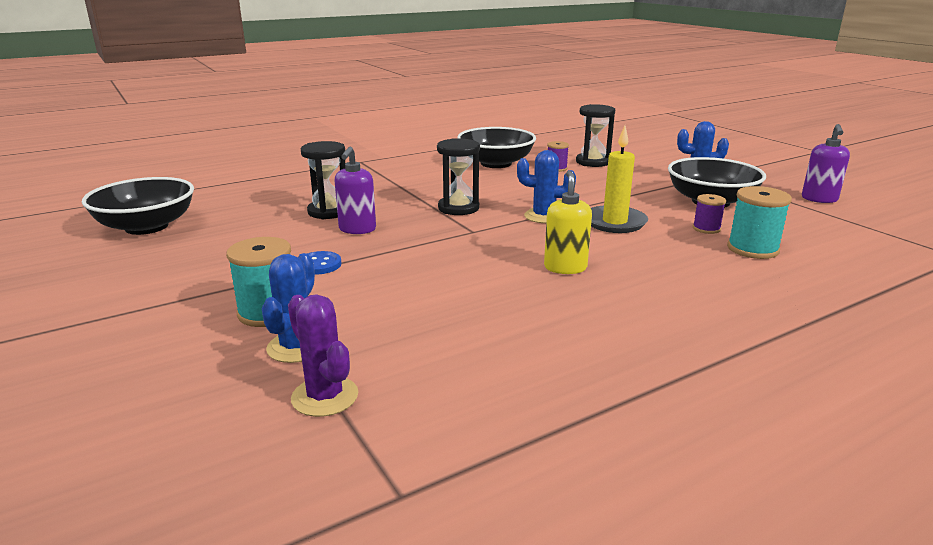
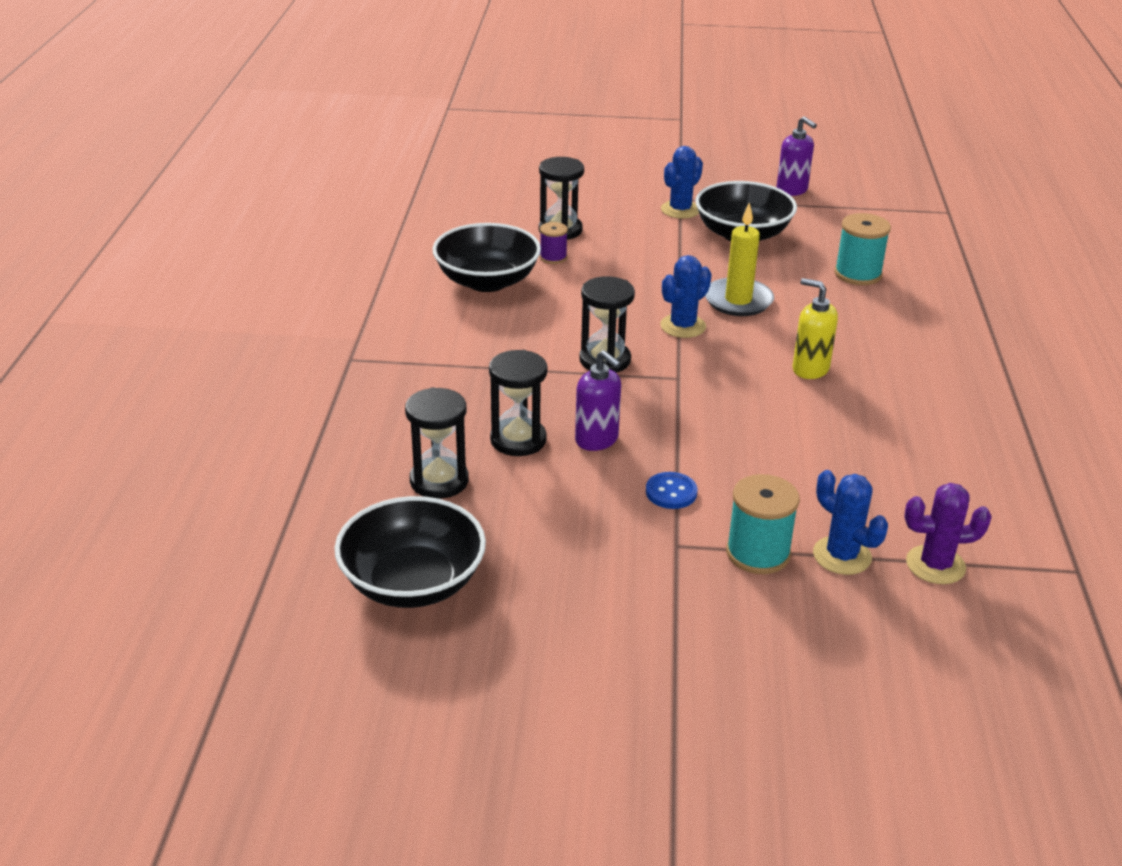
camera: 55 degrees left, 10 degrees up
(260, 206) = (439, 481): none -> black hourglass
(706, 228) = (798, 269): purple spool -> none

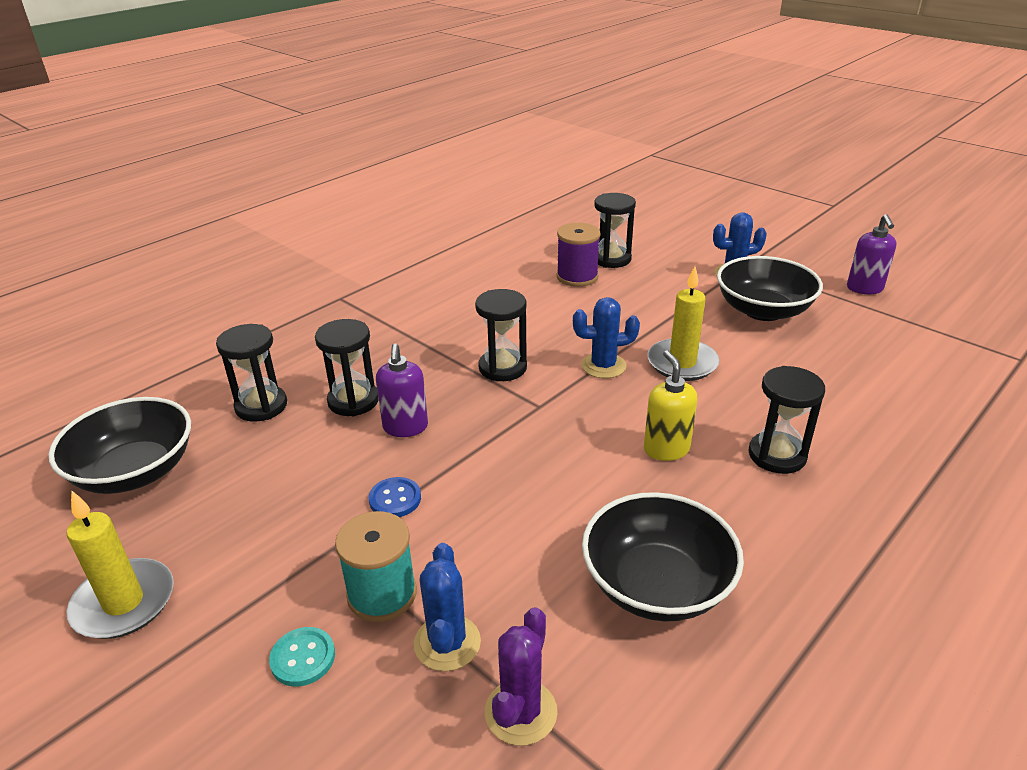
camera: 40 degrees right, 0 degrees up
(487, 281) = (504, 278): black bowl -> black bowl (656, 585)
(553, 257) = (577, 277): purple spool -> purple spool, size x1.69
(578, 663) = (124, 602): none -> yellow candle
(765, 616) = (303, 658): none -> turquoise button
(858, 274) = (834, 382): turquoise spool -> none
(883, 342) = (777, 455): none -> black hourglass
(935, 565) = (521, 712): purple cactus -> purple cactus turned 75 degrees clockwise

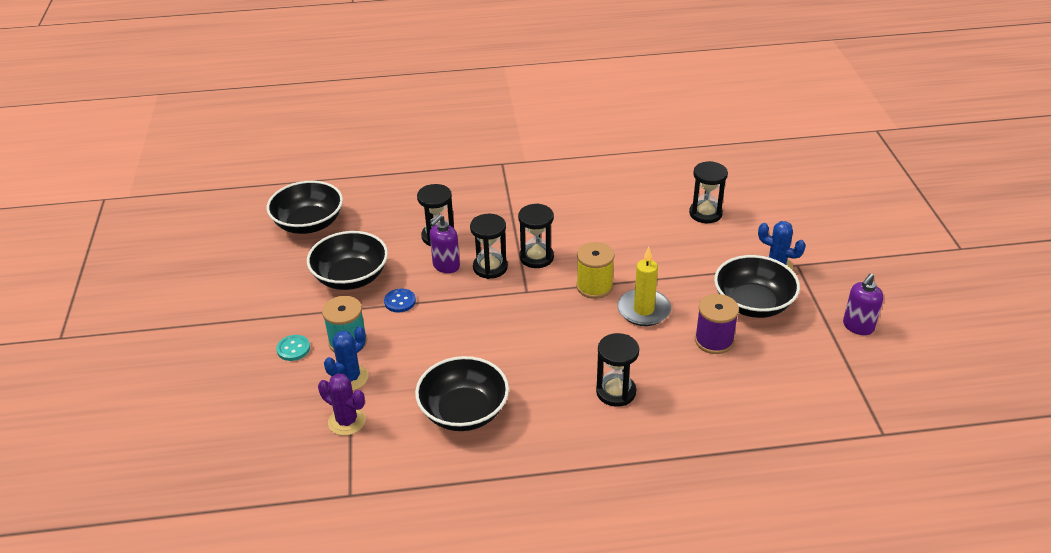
camera: 40 degrees right, 5 degrees up
(124, 602) = (254, 285): yellow candle -> none
(261, 406) = (393, 216): black hourglass -> black hourglass (490, 267)
(284, 506) = (351, 277): none -> black bowl
(521, 712) = (347, 421): purple cactus -> purple cactus turned 60 degrees clockwise
(577, 277) = (663, 216): purple spool -> purple spool (714, 340)
(603, 366) = (594, 286): blue cactus -> yellow spool
(666, 449) = (560, 353): yellow soap dispenser -> none

